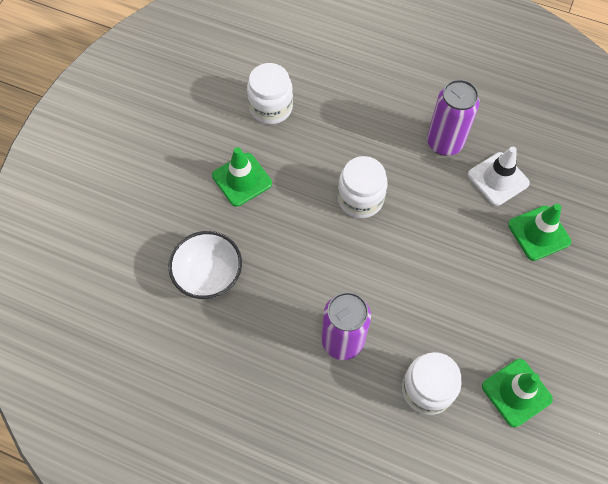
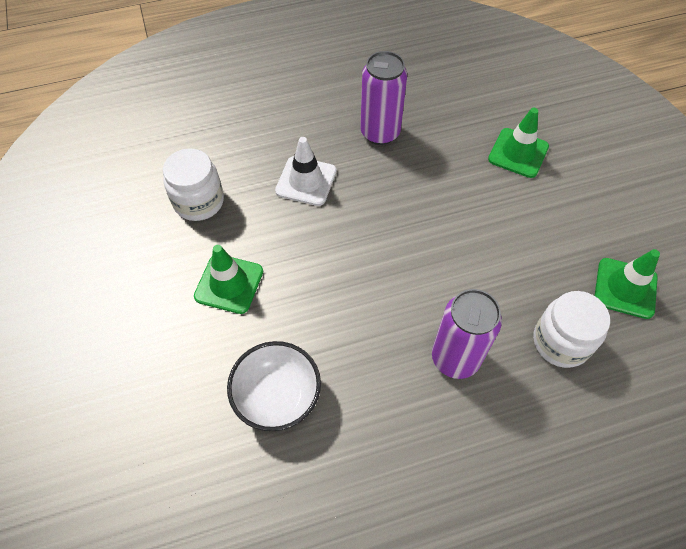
camera: 40 degrees left, 5 degrees down
(360, 199) = (354, 225): white jar -> none
(498, 179) = (448, 133): white traffic cone -> white traffic cone (306, 181)

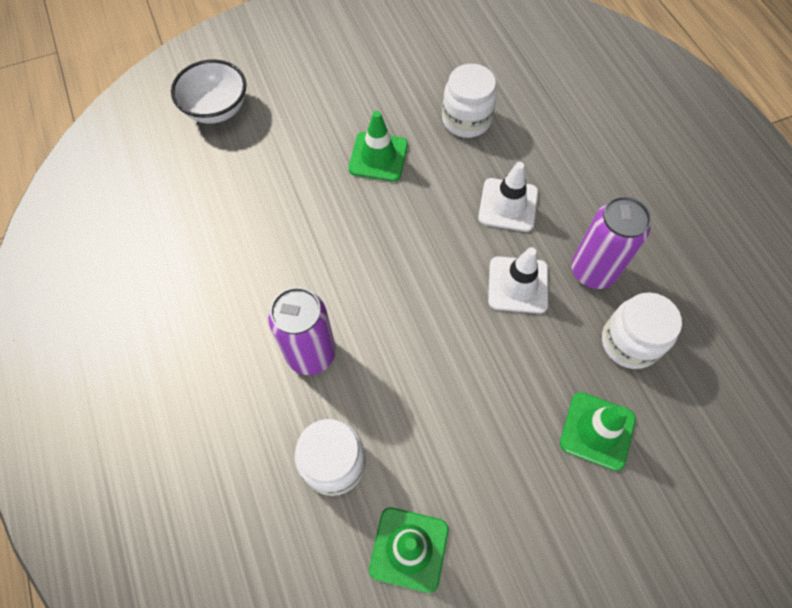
camera: 85 degrees right, 5 degrees up
(277, 397) = (270, 207): white bowl -> white bowl (216, 109)
(390, 185) = (518, 285): none -> white traffic cone
(445, 121) = (629, 342): none -> white jar

